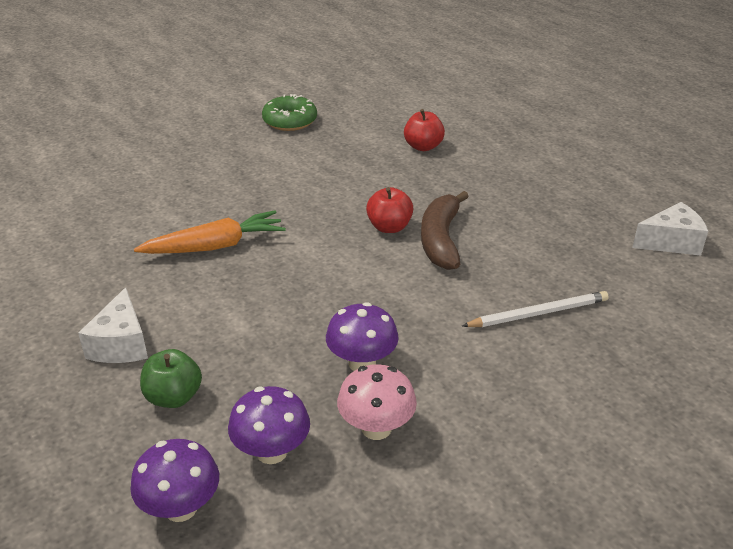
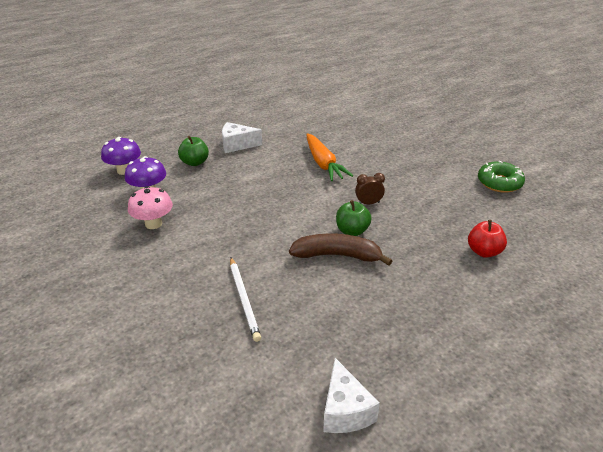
camera: 90 degrees right, 0 degrees up
(327, 212) = (368, 203): none -> brown clock
(362, 363) = (207, 219): purple mushroom -> none
(389, 227) = (352, 231): red apple -> green apple

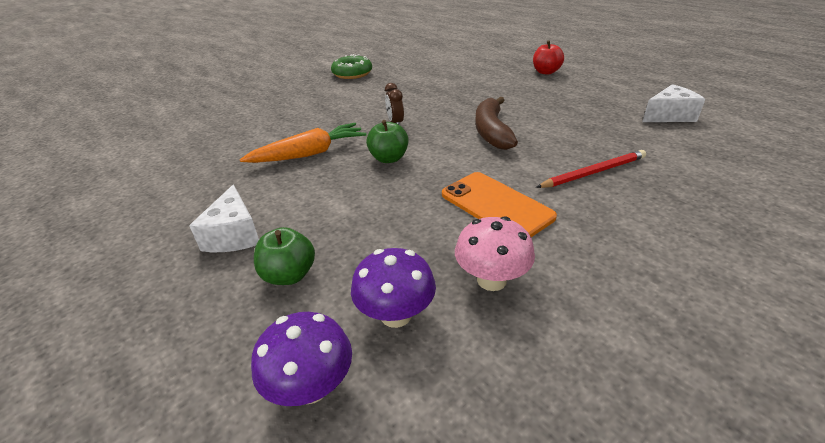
camera: 95 degrees left, 0 degrees up
(221, 238) = (496, 205): none -> orange phone
(244, 299) = (593, 172): white pencil -> red pencil
(352, 231) = (448, 128): green apple -> green apple (389, 158)
(484, 251) = (455, 79): red apple -> red apple (546, 72)

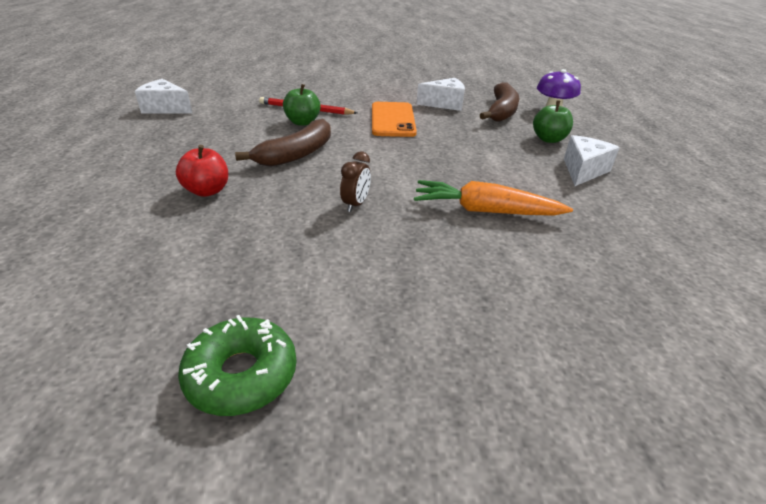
camera: 145 degrees left, 0 degrees up
(389, 158) = (415, 172): green apple -> green apple (302, 122)
(396, 315) = (501, 111): purple mushroom -> brown banana
(491, 280) = (444, 104): pink mushroom -> white cheese
(546, 72) = (66, 185): red apple -> red apple (207, 191)

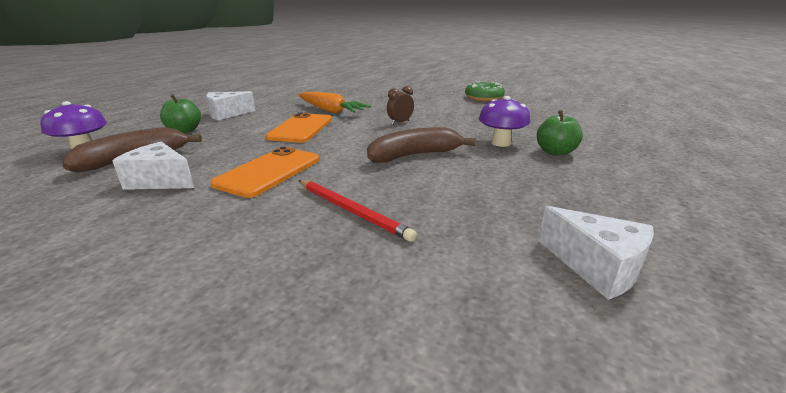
camera: 150 degrees left, 10 degrees down
(207, 191) = (500, 143): red apple -> purple mushroom
(302, 122) = (377, 189): green apple -> green apple (555, 152)
(454, 166) = (301, 128): none -> orange phone

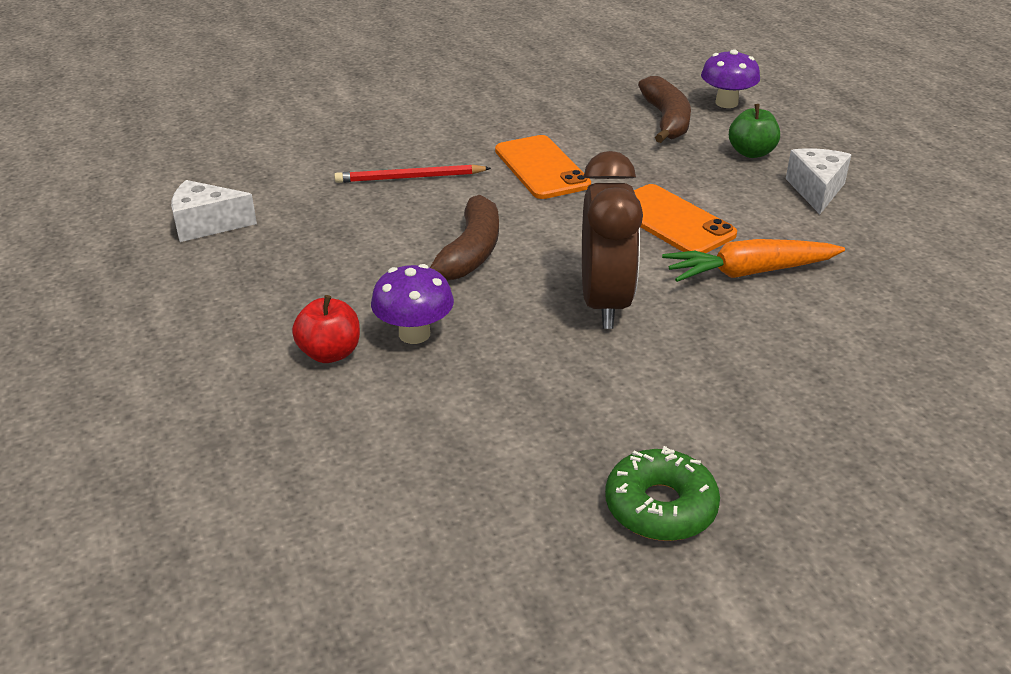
camera: 130 degrees right, 10 degrees up
(161, 181) = (586, 124): white cheese -> none
(400, 122) = (605, 303): brown clock -> brown clock, size x2.27
(555, 152) = (330, 353): green apple -> red apple

